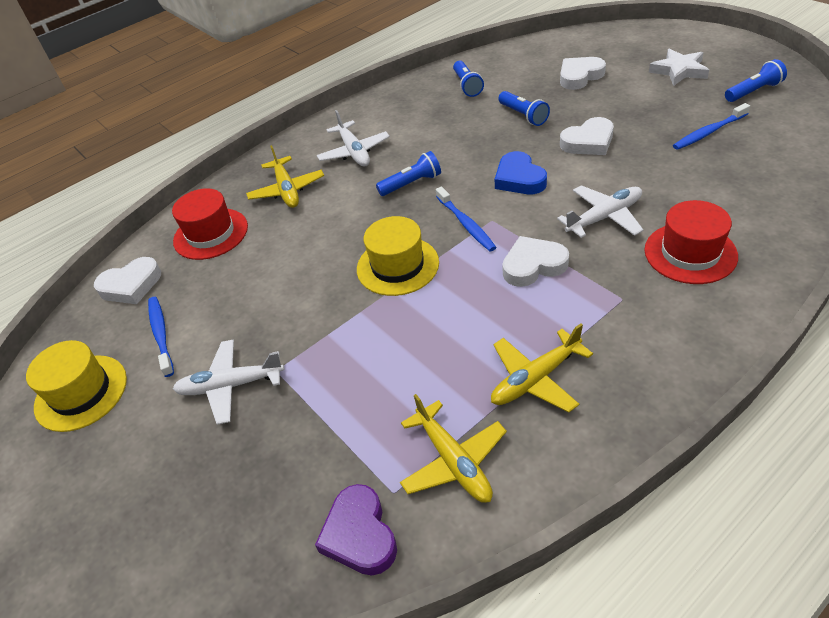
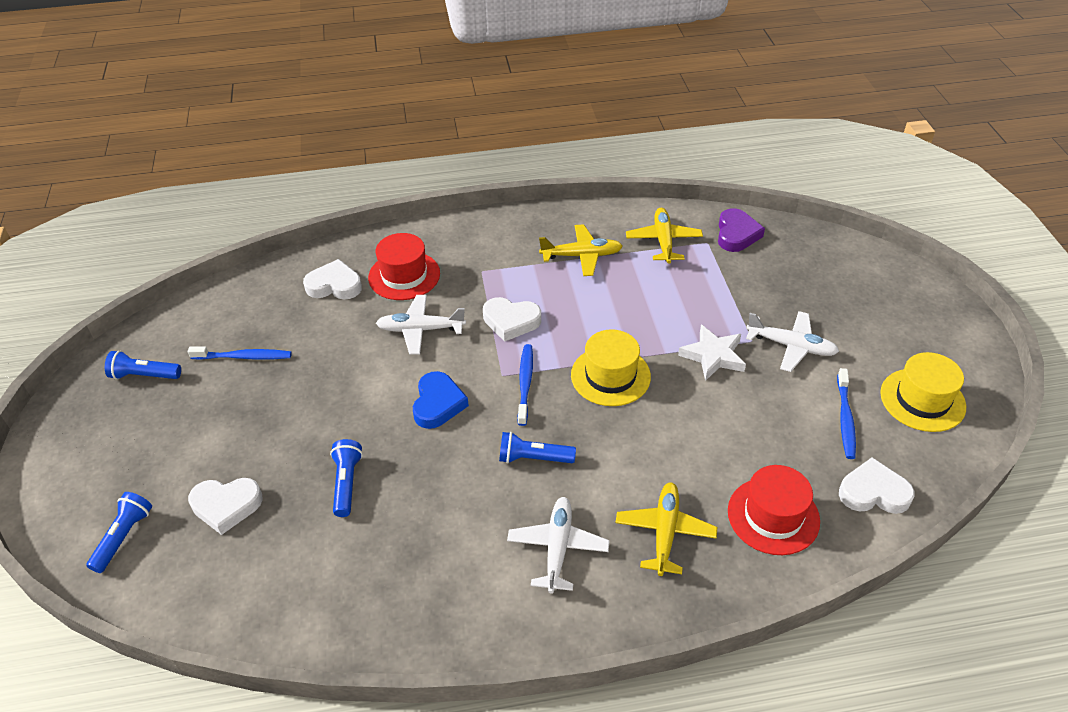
camera: 155 degrees left, 0 degrees up
(467, 86) = (343, 583): blue flashlight -> blue flashlight (124, 537)
(588, 142) = (338, 408): white heart -> white heart (334, 285)
(679, 71) = (144, 444): white star -> white star (713, 356)

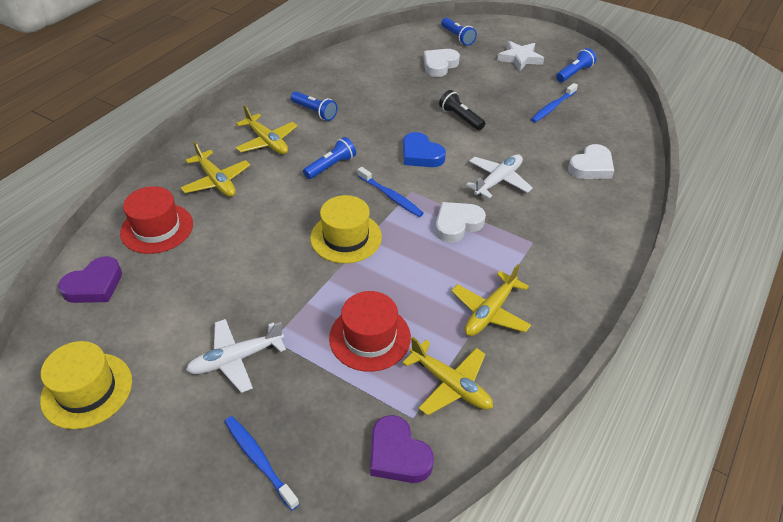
camera: 130 degrees right, 0 degrees up
(336, 414) = (460, 118): none -> black flashlight
(347, 483) = (405, 101): blue flashlight -> blue flashlight (314, 112)
(404, 275) = (569, 202): red hat -> red hat (370, 337)
(558, 548) = (267, 142): white plane -> yellow plane
(713, 356) = (291, 303): white star -> white star (520, 58)
(845, 419) = (147, 325): blue toothbrush -> blue toothbrush (259, 460)
(873, 492) = (94, 285): white heart -> purple heart

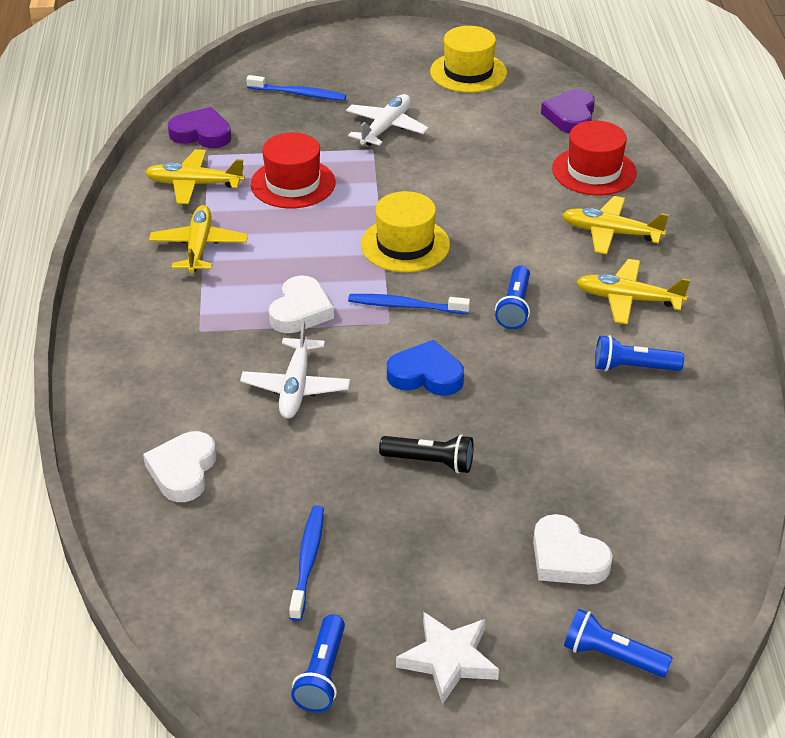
camera: 145 degrees right, 5 degrees down
(439, 65) = (567, 558): white heart -> white heart turned 135 degrees clockwise

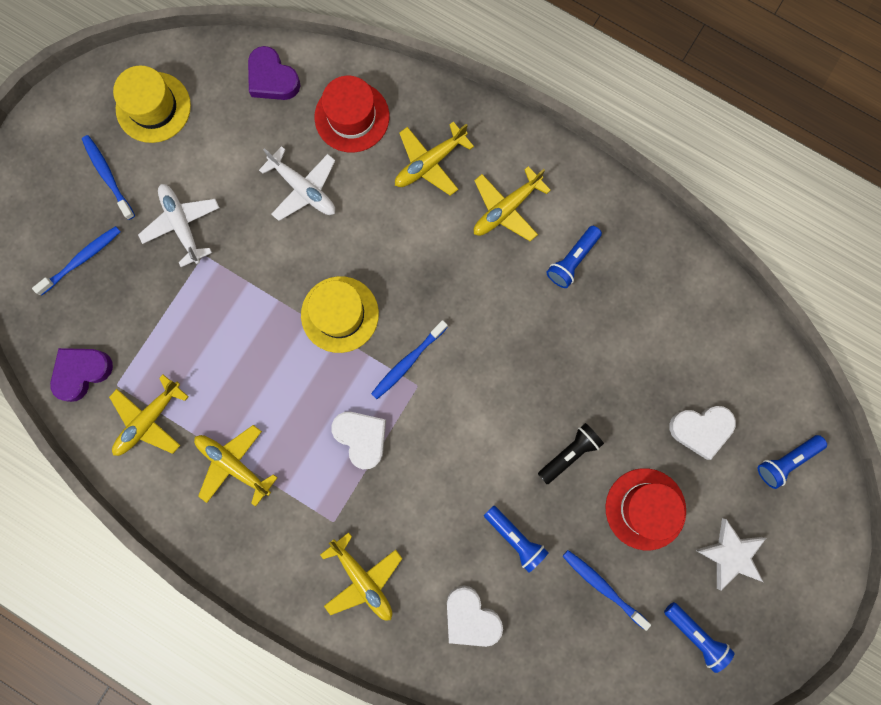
camera: 55 degrees left, 40 degrees up
(158, 375) = (363, 579): none -> yellow plane
(293, 183) = (204, 345): red hat -> red hat (645, 509)
(295, 387) = (440, 493): white plane -> white plane (303, 189)
(384, 76) = (108, 176): none -> blue toothbrush
(426, 375) = (487, 398): blue heart -> none
(514, 307) = (461, 290): blue flashlight -> blue flashlight (515, 538)

